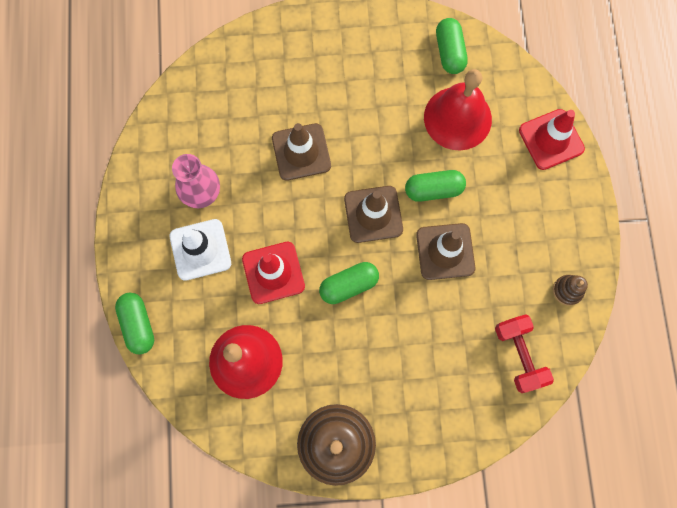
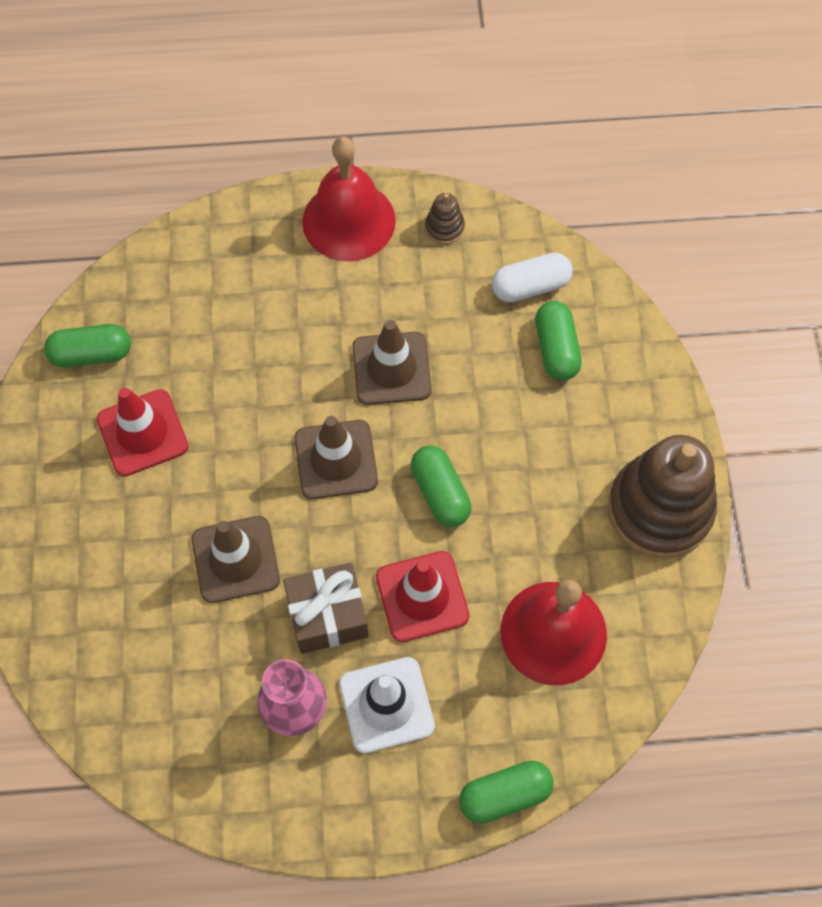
camera: 90 degrees left, 10 degrees down
(261, 211) = (327, 615): none -> brown gift
(433, 189) = (301, 381): green capsule -> green capsule (556, 349)
(457, 118) = (196, 347): red bell -> red bell (349, 221)
(519, 355) = (530, 286): red dumbbell -> white capsule
(551, 139) = (235, 234): red traffic cone -> red traffic cone (143, 433)

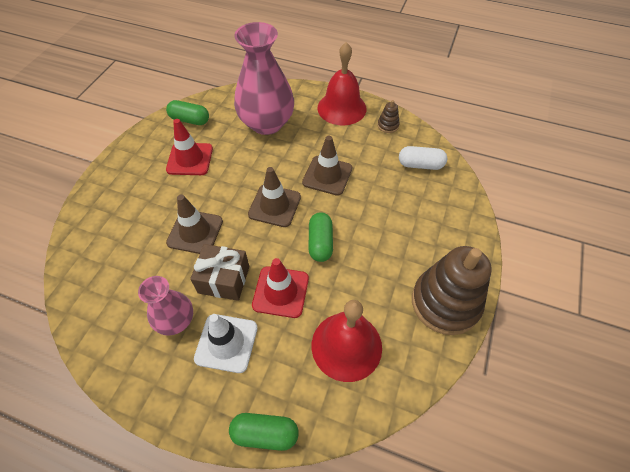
camera: 25 degrees right, 10 degrees down
(234, 306) = (267, 123): none -> pink vase
(556, 349) = (420, 198): green capsule -> none

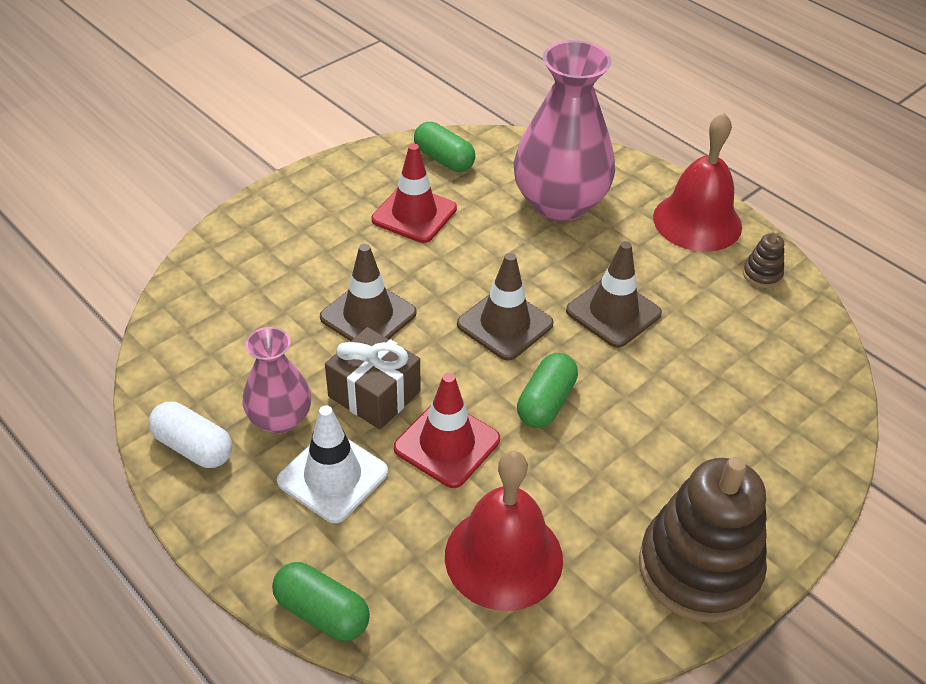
camera: 25 degrees right, 10 degrees down
(420, 165) = (783, 354): white capsule -> white capsule (193, 447)

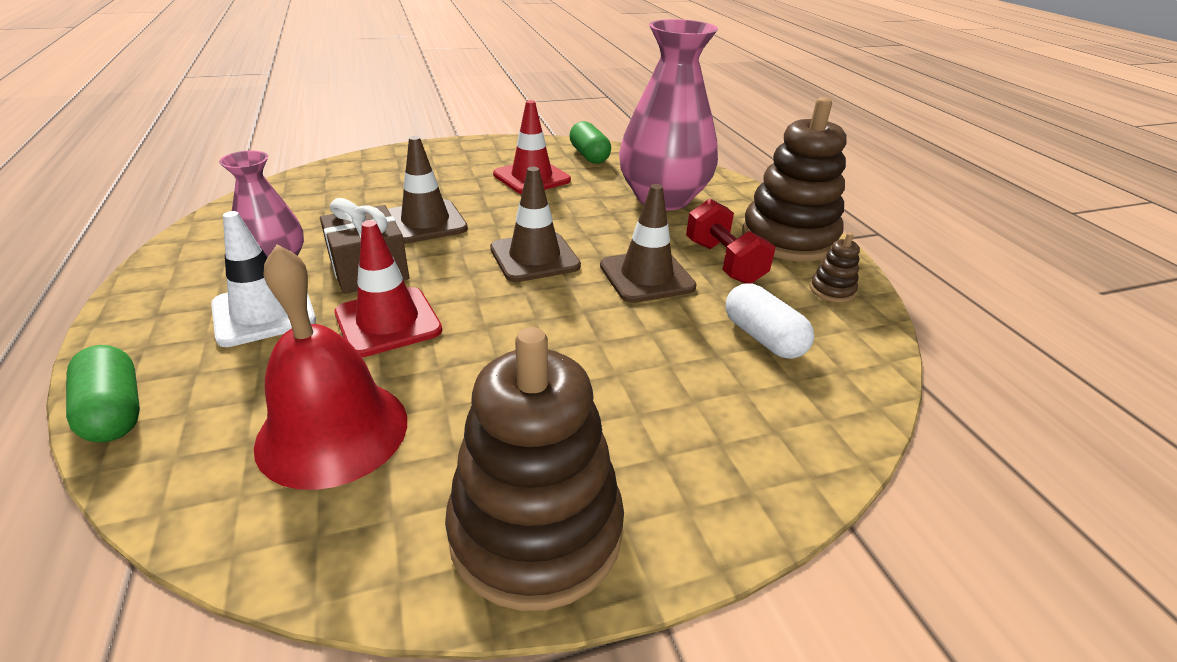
camera: 25 degrees right, 10 degrees down
(193, 447) = (189, 260): white capsule -> white capsule (763, 338)
(546, 402) = (514, 321): green capsule -> none
(663, 272) = (724, 262): none -> red dumbbell
(697, 221) = (788, 238): red bell -> brown stacking toy

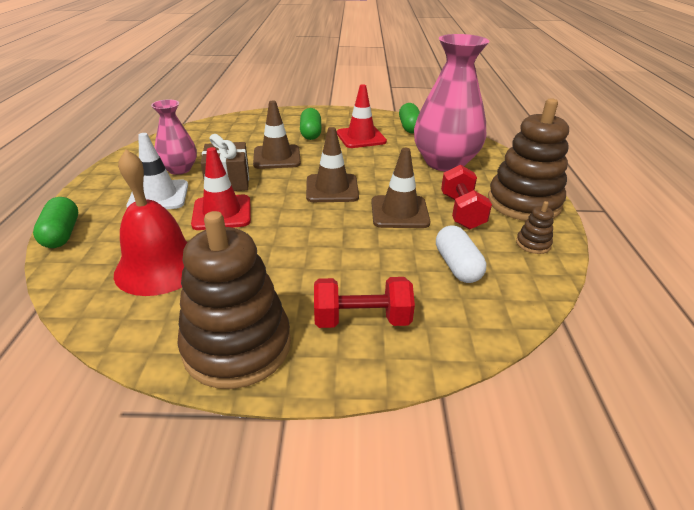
camera: 20 degrees right, 0 degrees up
(456, 180) = (311, 133): none -> green capsule
(689, 443) = (361, 319): none -> red dumbbell

